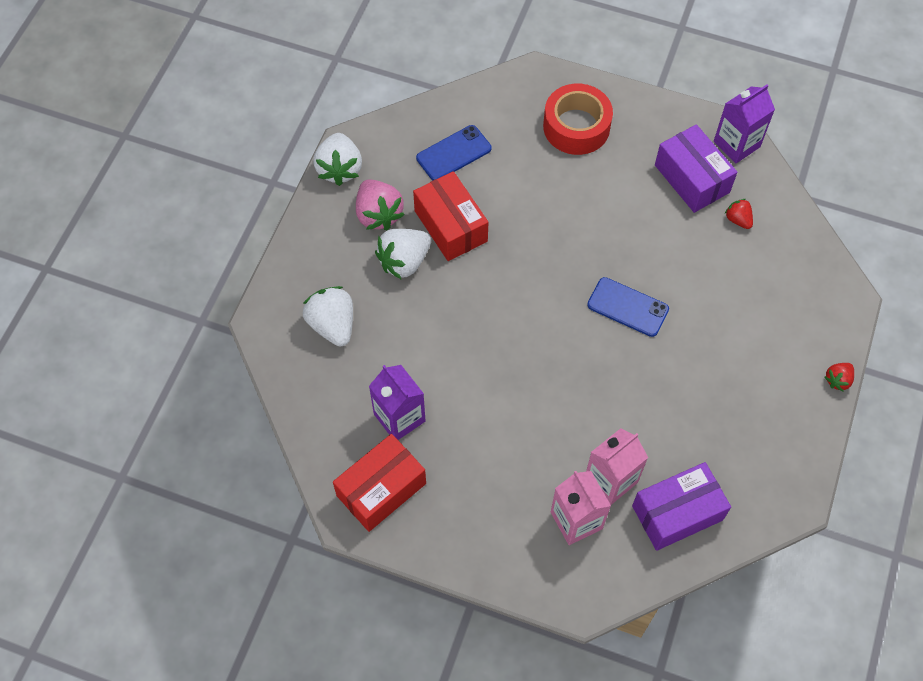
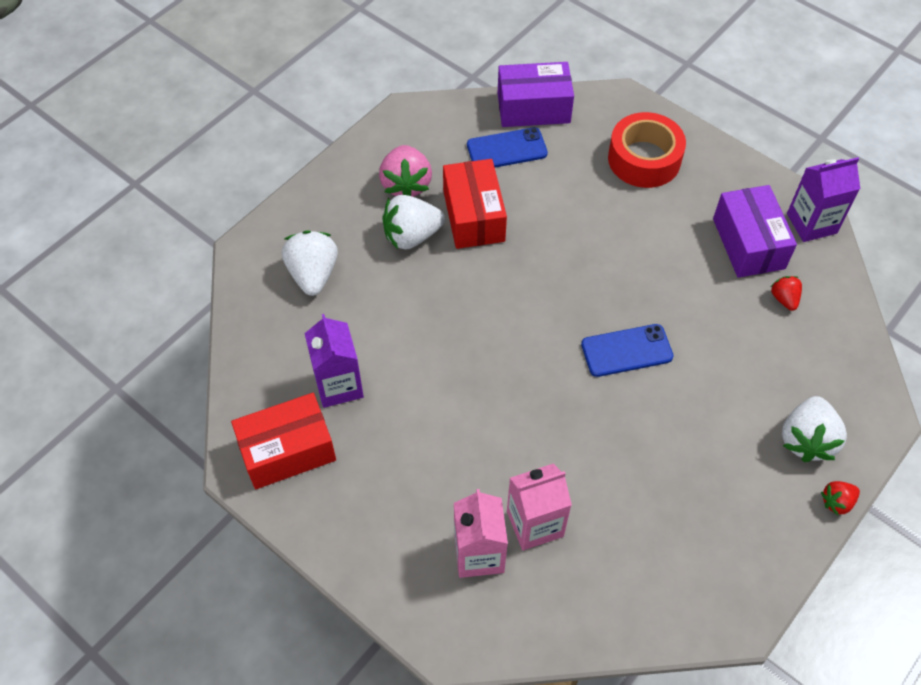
camera: 20 degrees right, 5 degrees down
(339, 169) = (387, 132): white strawberry -> white strawberry (806, 440)
(627, 307) = (626, 350): blue phone -> blue phone turned 60 degrees counterclockwise
(677, 513) = (594, 584): purple box -> purple box (533, 108)

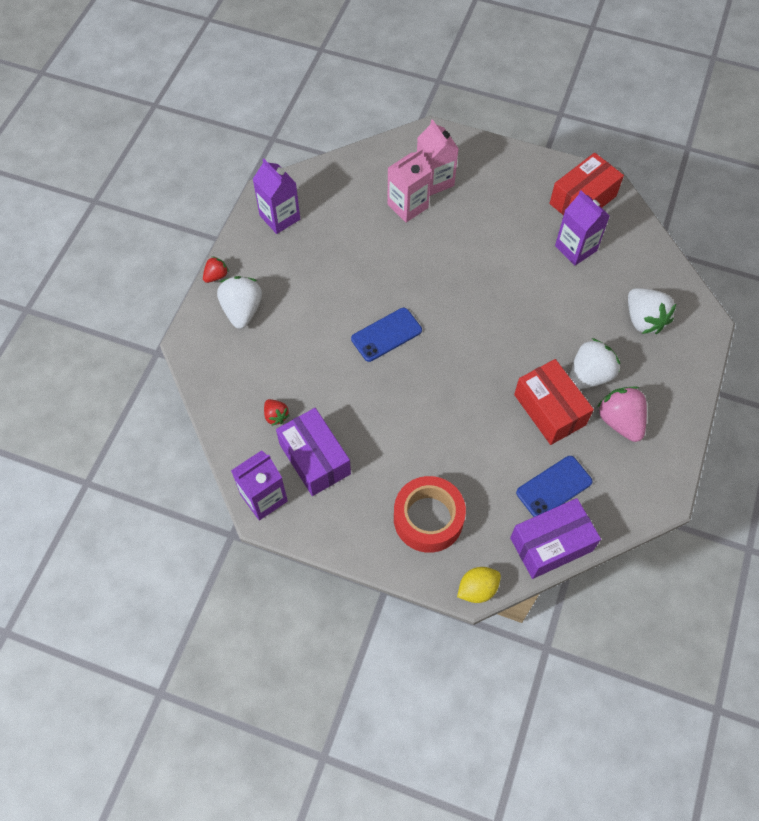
camera: 160 degrees right, 5 degrees up
(618, 95) = (477, 589): none -> yellow lemon
(729, 568) = (280, 217): none -> purple carton

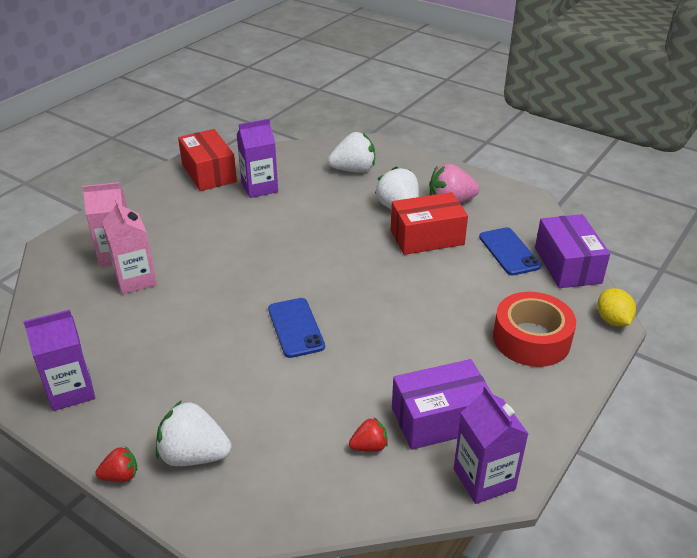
camera: 75 degrees left, 25 degrees down
(216, 276) = (121, 476): red strawberry -> red strawberry turned 105 degrees clockwise

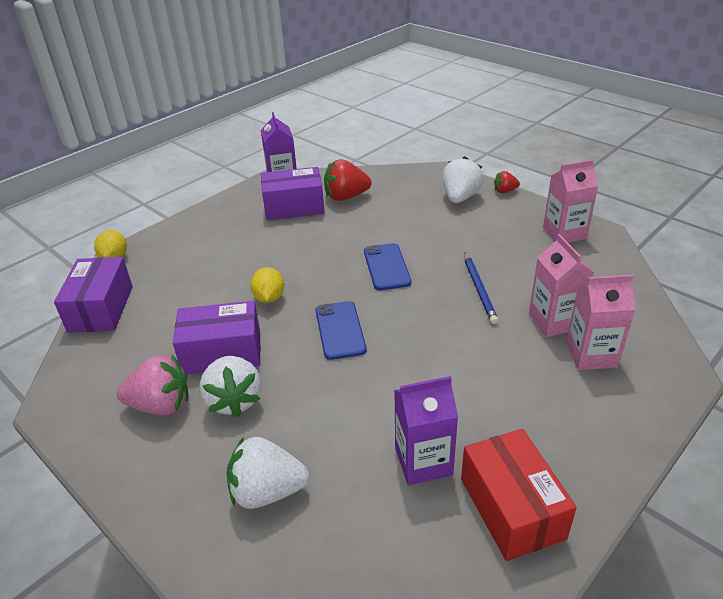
camera: 170 degrees left, 0 degrees up
(71, 391) = (564, 233): purple carton -> pink carton
(194, 455) = (460, 197): white strawberry -> white strawberry turned 90 degrees counterclockwise
(198, 307) = (479, 289): none -> blue pencil
(369, 446) = (346, 197): red strawberry -> red strawberry, size x1.87
(410, 285) = (269, 298): none -> yellow lemon
(427, 237) = (222, 352): red box -> purple box
(509, 251) = (145, 328): blue phone -> blue phone (340, 330)
(531, 339) = (193, 248): red tape -> none

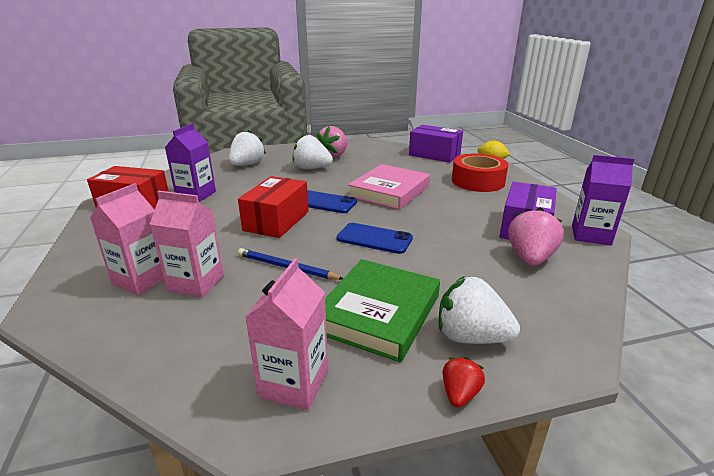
camera: 120 degrees right, 10 degrees down
(193, 251) = (478, 181): none -> red tape
(222, 352) = (353, 172): purple box -> none
(269, 298) = (389, 191): yellow lemon -> pink book
(346, 197) = (530, 258): red strawberry -> pink strawberry
(414, 340) = (276, 221): none -> red box
(460, 197) = (470, 337): white strawberry -> white strawberry turned 150 degrees clockwise
(478, 230) = (378, 313): none -> green book

